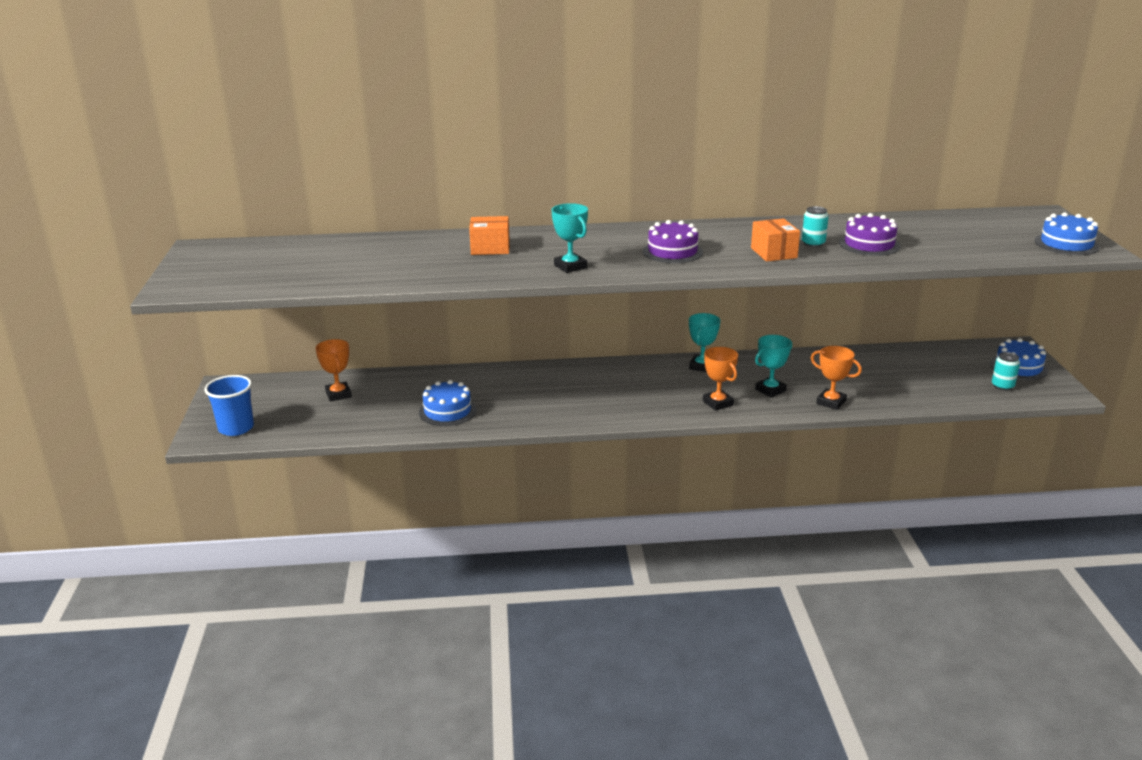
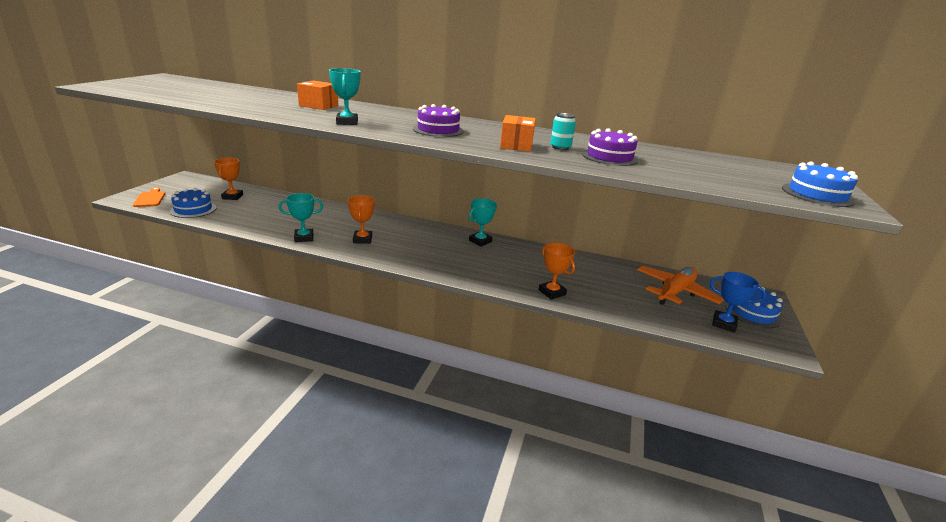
camera: 20 degrees right, 0 degrees up
(236, 428) = (150, 198): blue cup -> orange cutting board
(447, 411) = (277, 222): blue cake -> blue cake (193, 209)
(718, 403) = (461, 268): orange trophy -> orange trophy (362, 239)
(770, 390) = (512, 270): turquoise trophy -> turquoise trophy (304, 238)
(939, 366) = (675, 292): none -> orange plane
(1002, 386) = (724, 324): turquoise can -> blue trophy

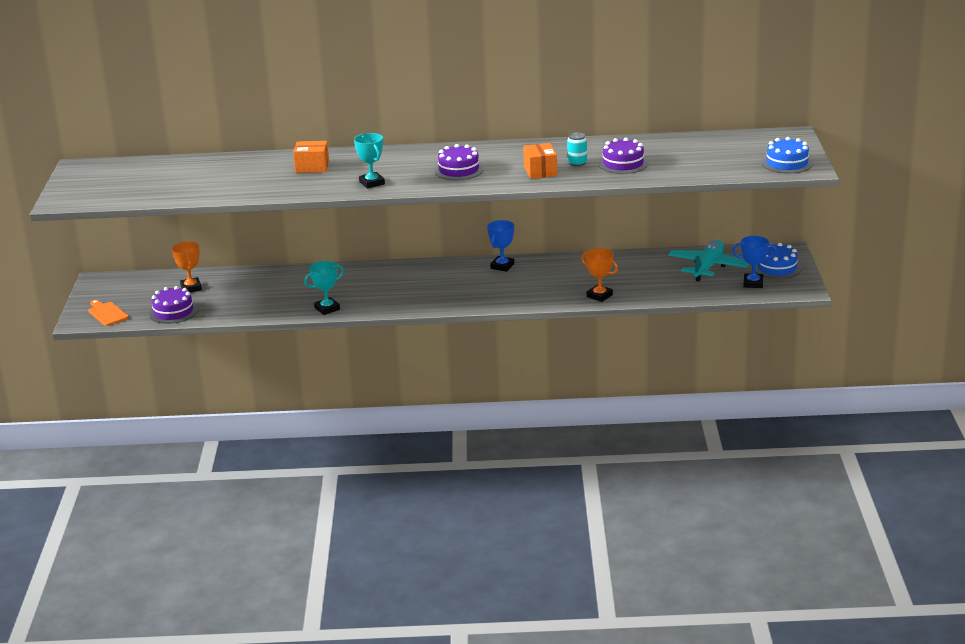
camera: 15 degrees left, 0 degrees up
(193, 209) = (173, 312): blue cake -> purple cake
(362, 239) = (386, 295): orange trophy -> none
(480, 241) = (502, 266): turquoise trophy -> blue trophy
(675, 292) = (708, 267): orange plane -> turquoise plane

